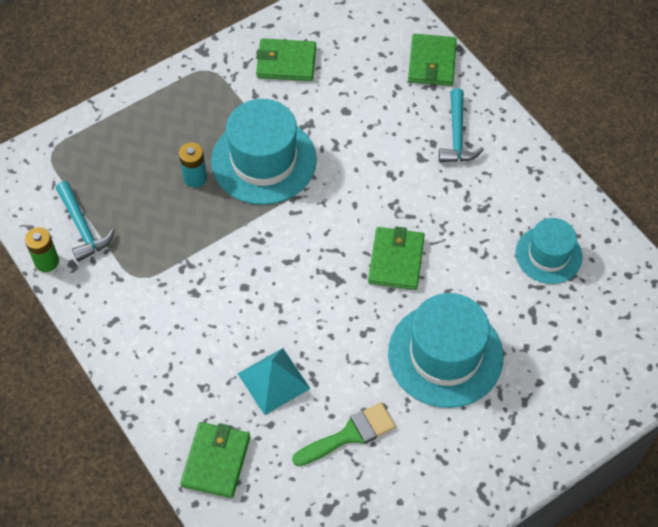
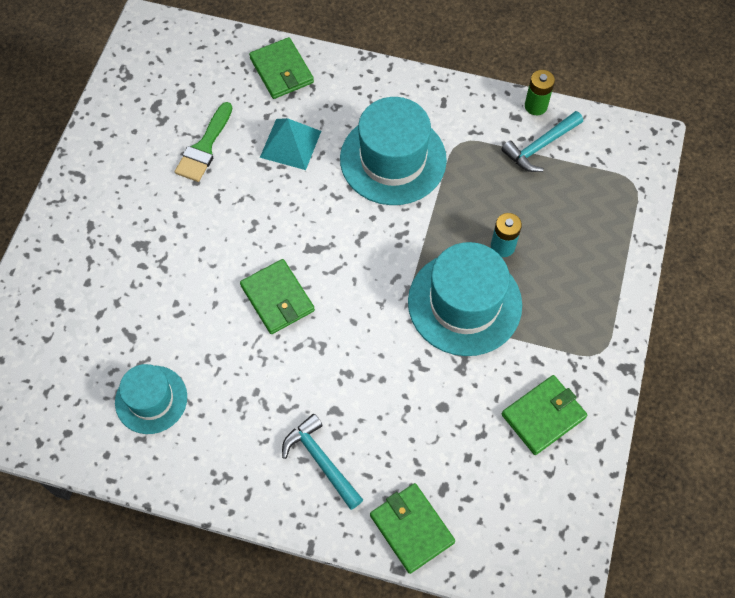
camera: 140 degrees right, 5 degrees up
(83, 227) = (540, 146): turquoise hammer -> turquoise hammer turned 60 degrees counterclockwise
(445, 355) = (177, 251): turquoise hat -> turquoise hat (393, 159)

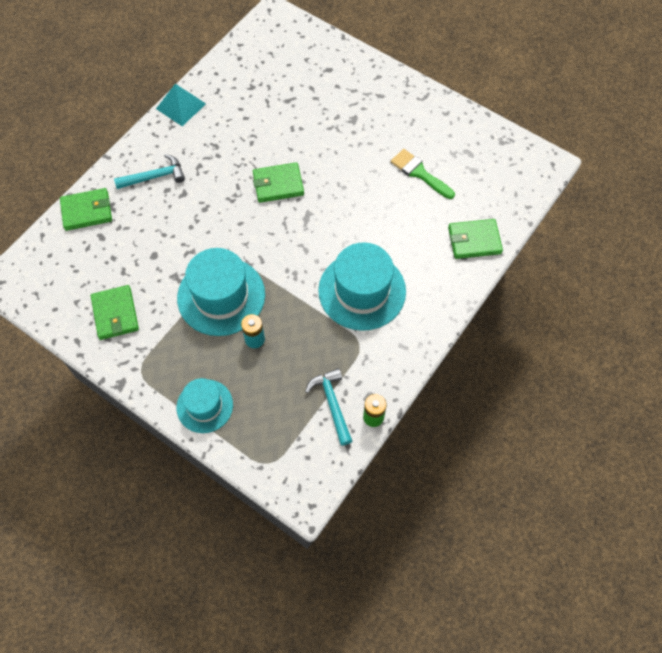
camera: 110 degrees right, 0 degrees up
(151, 399) = (240, 101): turquoise hat -> turquoise hat (204, 406)
(290, 144) = (402, 227): turquoise pyramid -> turquoise pyramid (181, 106)

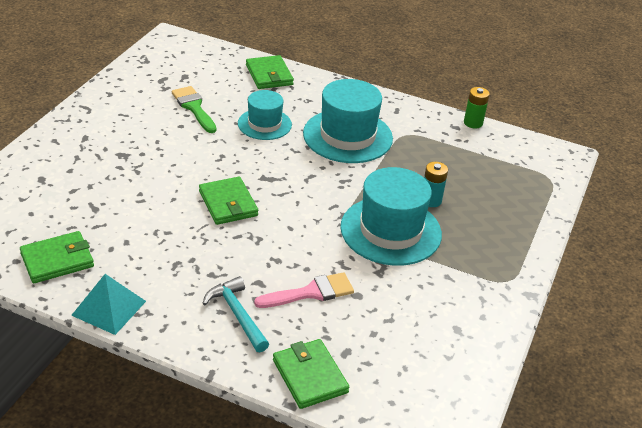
camera: 105 degrees left, 25 degrees down
(115, 314) = (449, 315): green wallet -> green wallet (57, 260)
(164, 225) = (311, 292): none -> pink brush
(204, 406) = (519, 226): turquoise hat -> turquoise hat (264, 124)
(332, 403) = (473, 146): turquoise hammer -> none
(419, 173) = (194, 107): green brush -> green brush turned 120 degrees clockwise

